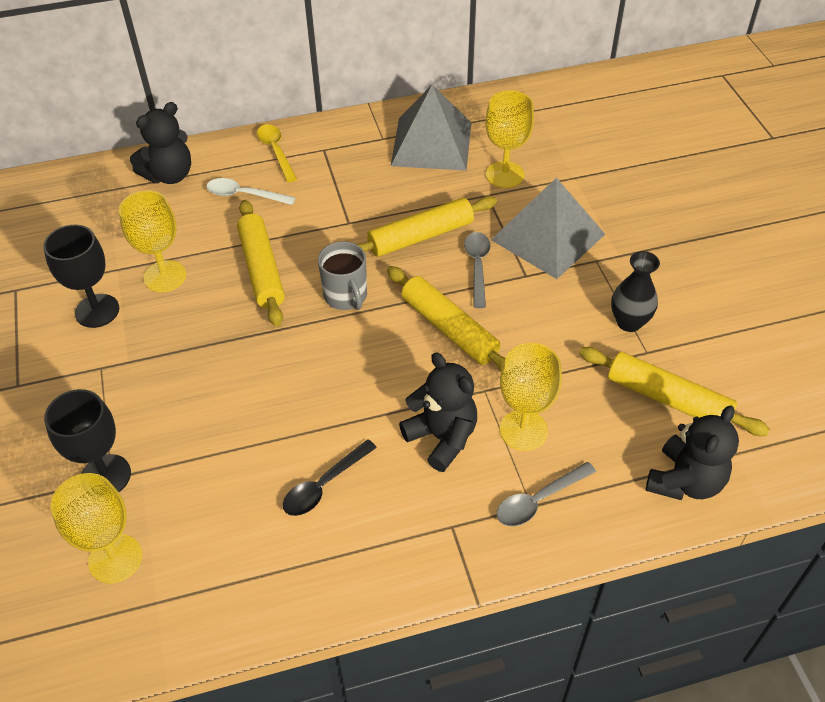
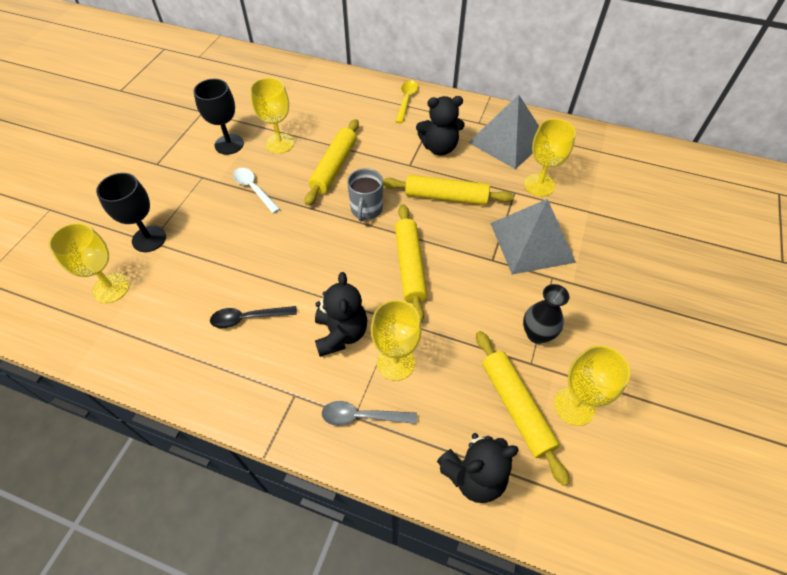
camera: 35 degrees right, 5 degrees up
(169, 175) = (335, 86): black teddy bear -> black teddy bear (439, 147)
(244, 195) = (364, 118): white spoon -> white spoon (253, 189)
(477, 266) = (465, 236): grey spoon -> none
(714, 366) = (574, 406): none -> yellow goblet

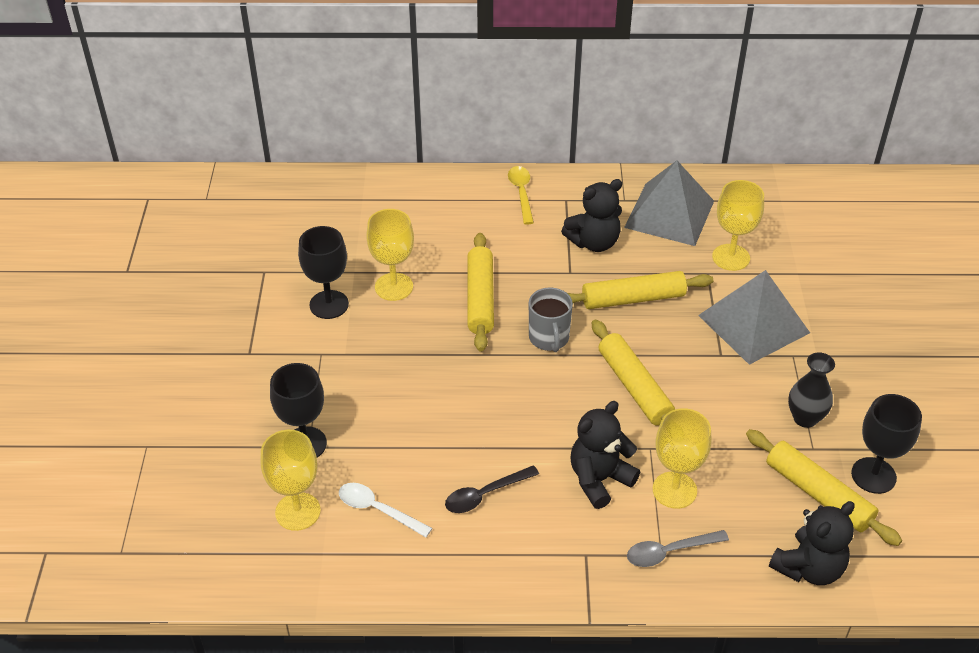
camera: 20 degrees left, 10 degrees down
(253, 189) = (397, 350): white spoon -> white spoon (377, 509)
(341, 334) = (599, 479): black teddy bear -> black teddy bear turned 105 degrees counterclockwise
(574, 406) = (873, 475): yellow goblet -> black goblet

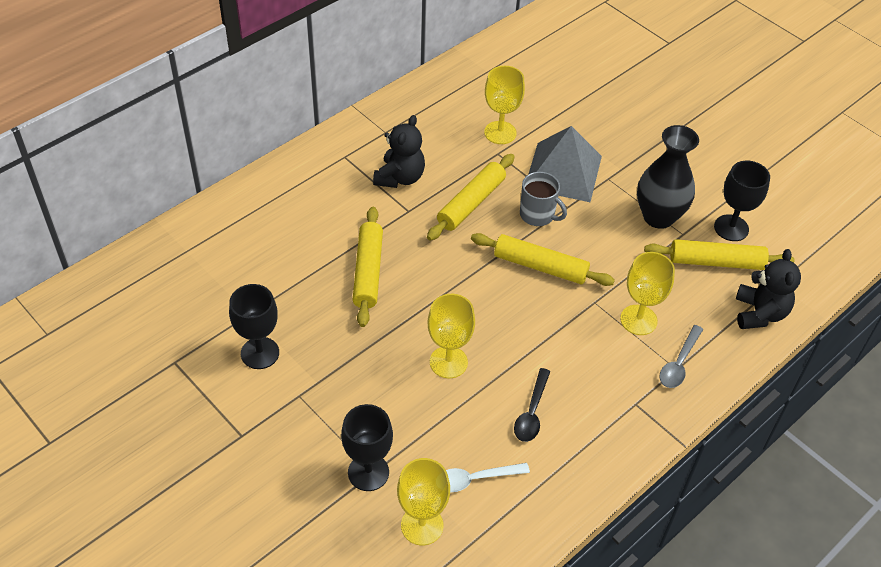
camera: 45 degrees left, 5 degrees up
(394, 287) = (294, 305): yellow goblet -> yellow goblet (448, 362)
(480, 298) = (368, 272): yellow rolling pin -> yellow rolling pin turned 45 degrees clockwise
(521, 193) = (306, 171): yellow spoon -> none
(549, 338) = (448, 269): grey mug -> grey mug (538, 215)
(599, 479) = (588, 347): black teddy bear -> none
(669, 214) = (427, 124): grey pyramid -> none
(805, 418) = (658, 217): black vase -> black vase, size x1.61

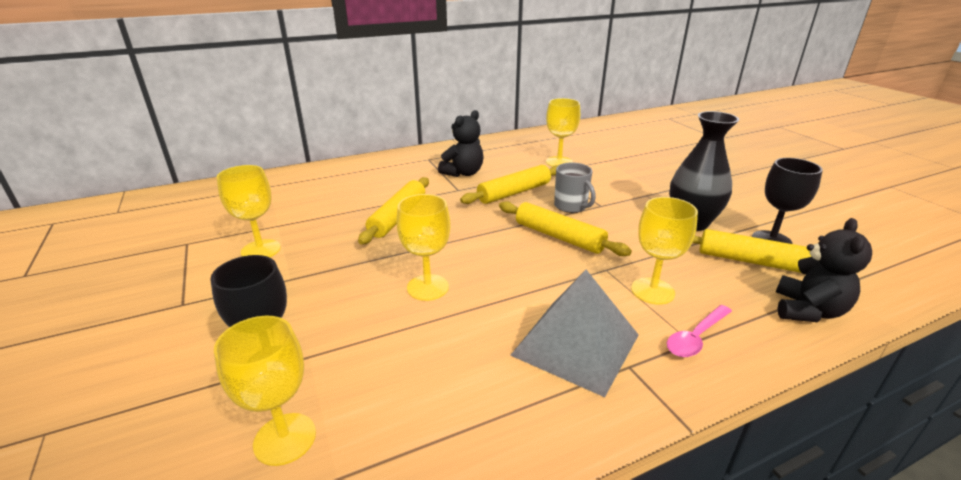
camera: 20 degrees right, 20 degrees down
(260, 353) = (261, 250): black goblet -> yellow goblet
(474, 479) = (386, 401): white spoon -> none
(531, 413) = (494, 348): black spoon -> none
(563, 171) = (605, 186): grey pyramid -> grey pyramid (575, 344)
(679, 363) = (695, 337): grey spoon -> pink spoon

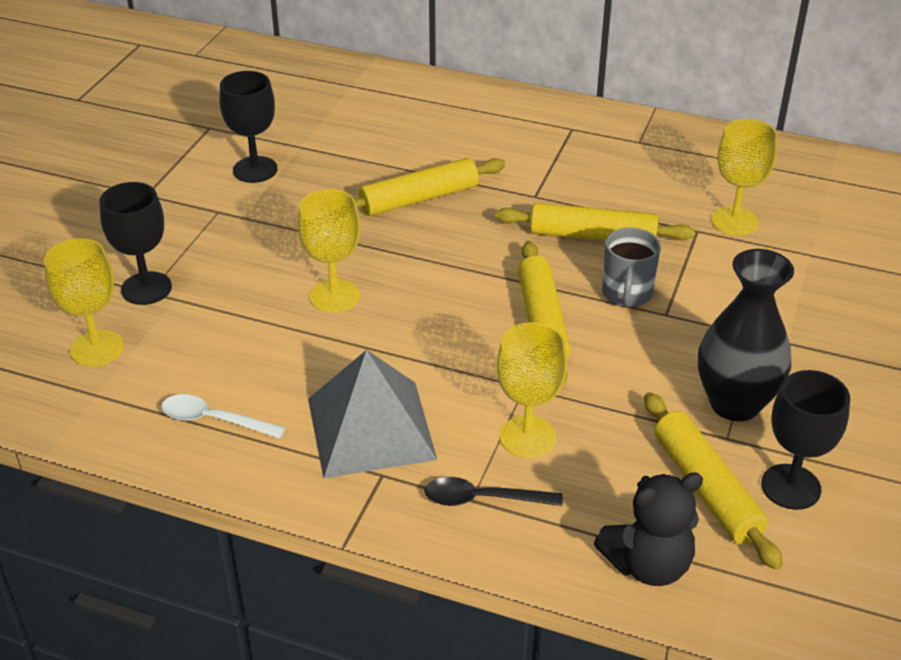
camera: 45 degrees right, 10 degrees up
(261, 250) = (255, 170): yellow goblet -> black goblet
(463, 173) = (579, 174): black teddy bear -> none
(470, 419) = (213, 420): none -> white spoon
(695, 337) = (482, 499): pink spoon -> black spoon

